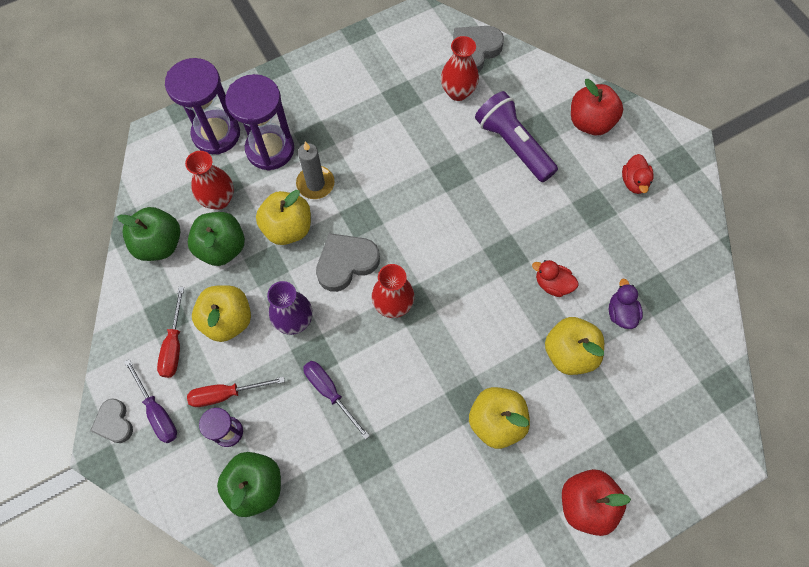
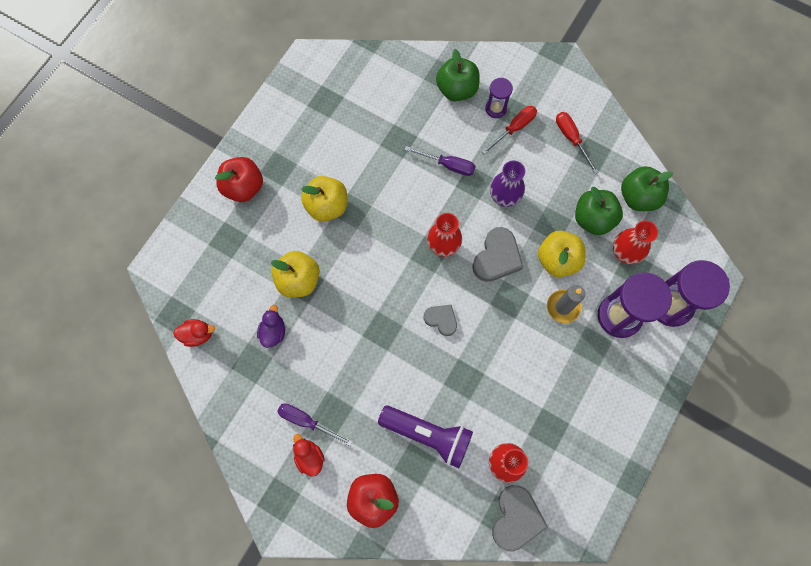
camera: 150 degrees right, 5 degrees up
(114, 422) = (569, 76): grey heart -> grey heart (441, 320)
(157, 411) = (548, 96): purple screwdriver -> purple screwdriver (307, 421)
(227, 320) = (549, 173): yellow apple -> none
(552, 284) = (335, 326): red duck -> red duck (198, 334)
(621, 313) = (273, 331): purple duck -> purple duck turned 135 degrees counterclockwise

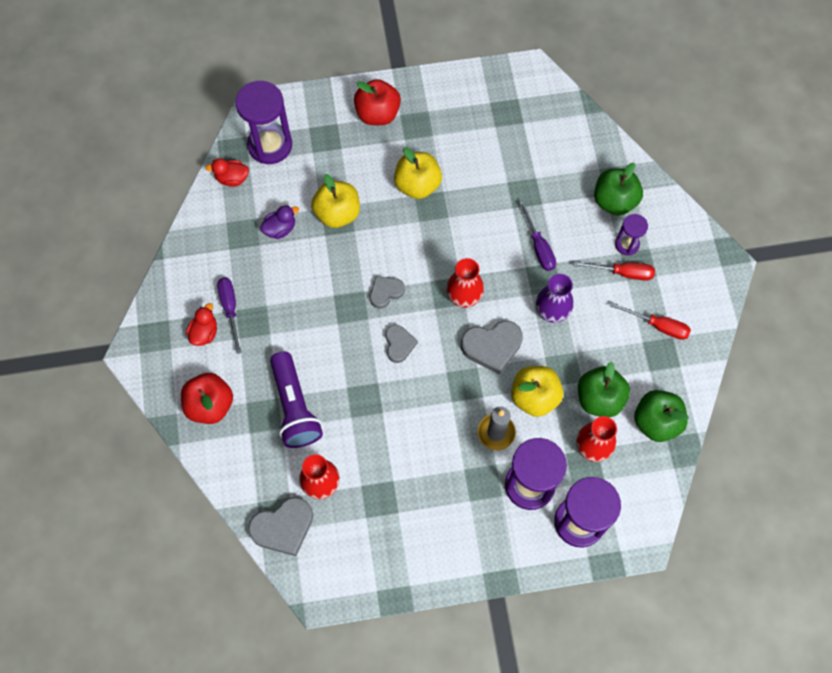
camera: 50 degrees right, 5 degrees down
(196, 284) = (270, 145): none -> purple hourglass
(198, 334) = (232, 178): red duck -> red duck turned 135 degrees clockwise
(392, 296) = (385, 292): none -> grey heart
(571, 139) = (658, 326): red screwdriver -> red screwdriver turned 90 degrees clockwise

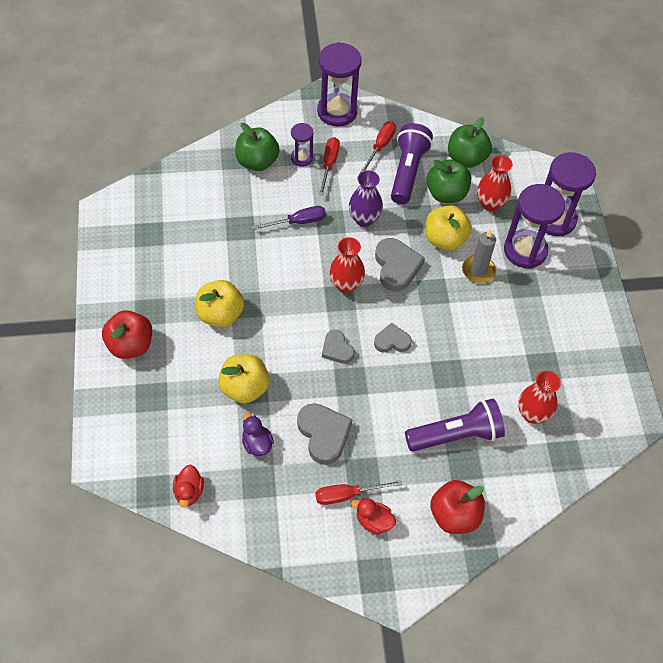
camera: 90 degrees left, 10 degrees down
(230, 309) = (347, 495): purple screwdriver -> red screwdriver
(270, 145) = (152, 452): purple hourglass -> purple hourglass (337, 111)
(283, 527) = (576, 448): grey heart -> grey heart (323, 434)
(625, 356) = (407, 171): none -> purple flashlight

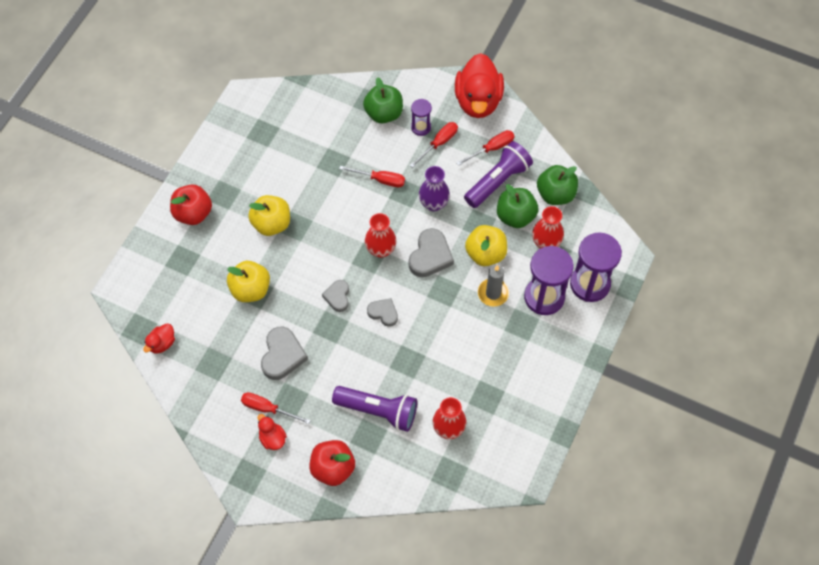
camera: 35 degrees right, 5 degrees up
(257, 443) = (231, 335): purple duck -> none
(298, 222) = (380, 180): purple screwdriver -> red screwdriver
(337, 111) = (478, 101): purple hourglass -> red duck

